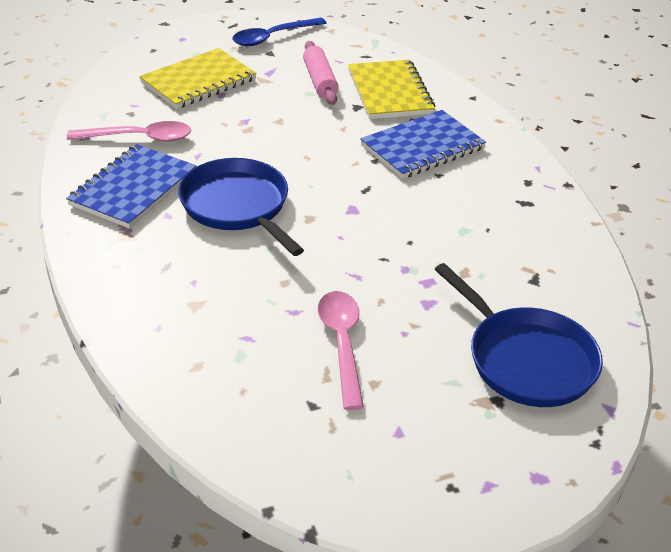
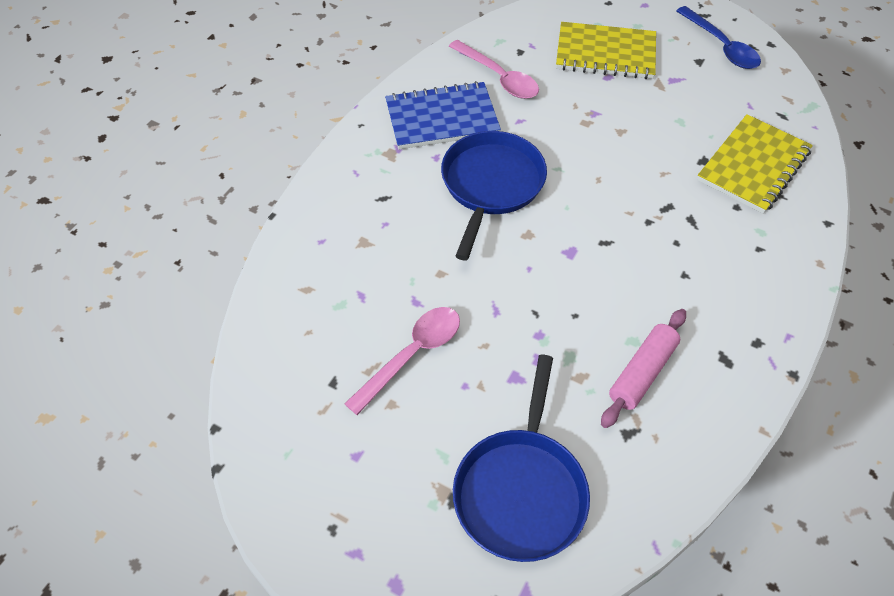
camera: 50 degrees right, 15 degrees up
(272, 37) = (721, 46): blue spoon -> blue spoon turned 135 degrees counterclockwise
(320, 81) = (706, 115): pink rolling pin -> pink rolling pin (642, 373)
(422, 147) = (707, 239): blue notebook -> none

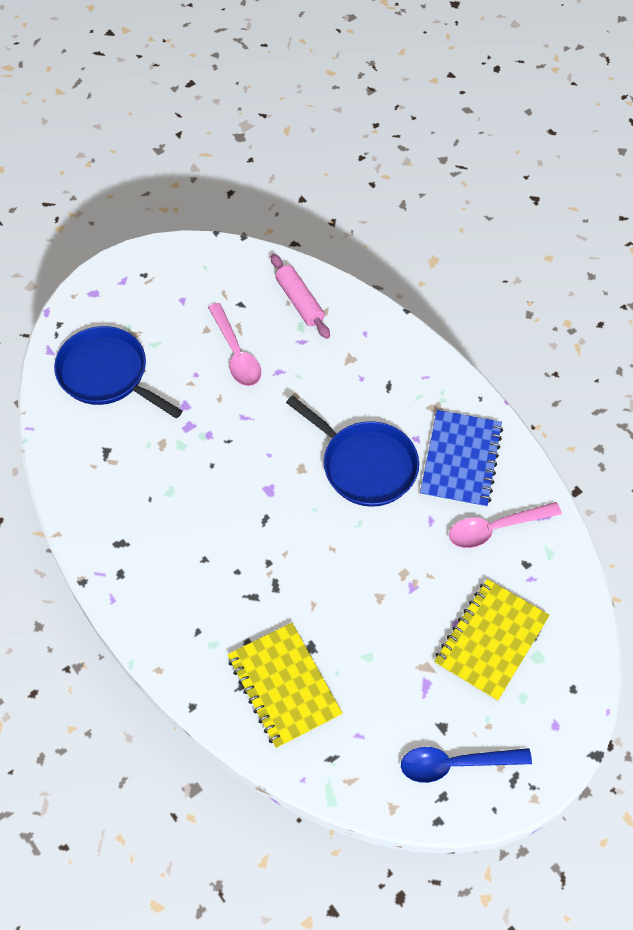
camera: 115 degrees right, 5 degrees up
(642, 373) = (142, 483): pink rolling pin -> pink rolling pin (299, 301)

